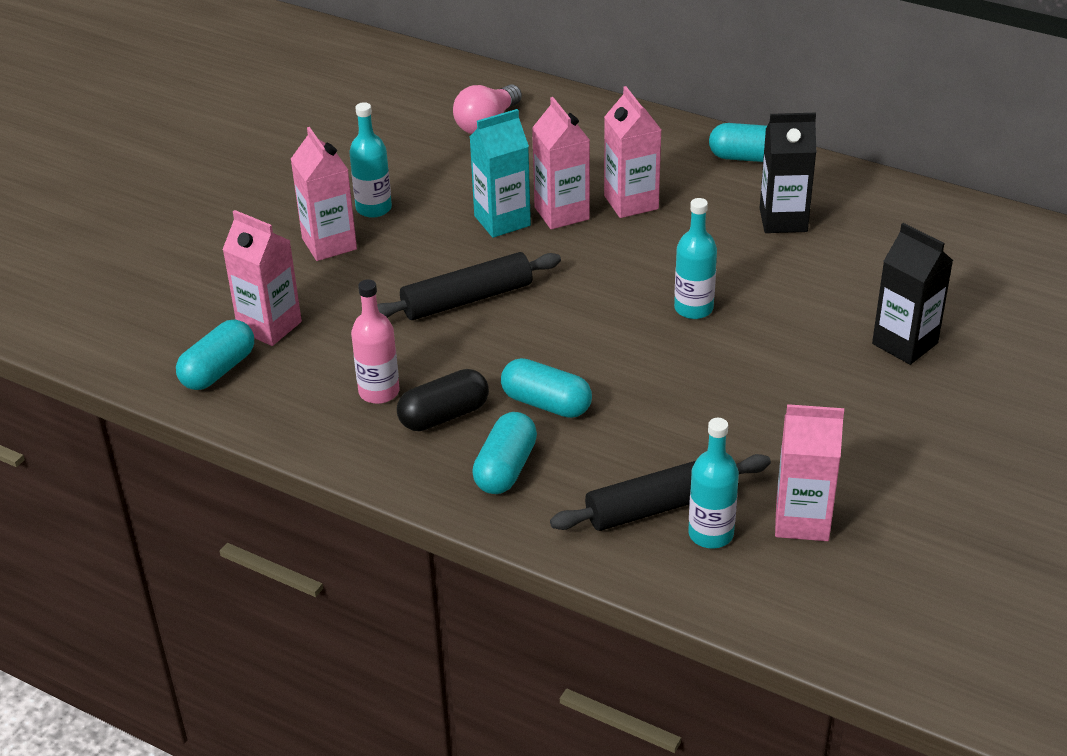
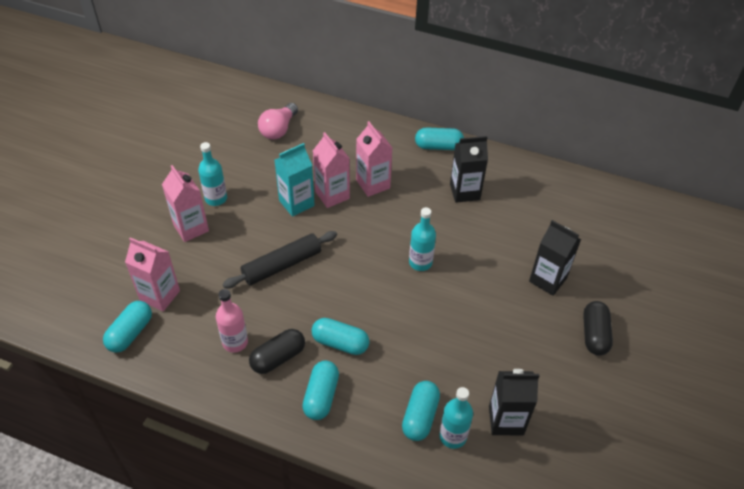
camera: 10 degrees left, 10 degrees up
(661, 505) = (420, 416): black rolling pin -> turquoise capsule
(802, 520) = (506, 420): pink carton -> black carton
(972, 420) = (594, 334): none -> black capsule

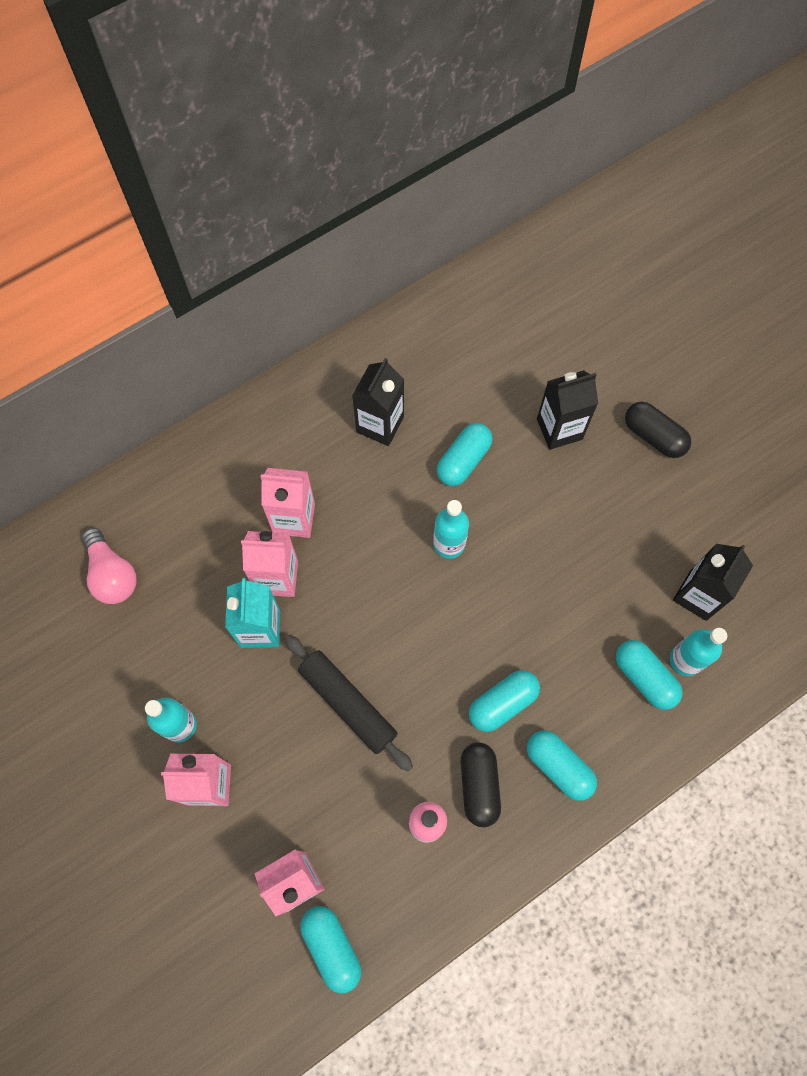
camera: 55 degrees left, 20 degrees up
(282, 265) = (347, 703): black rolling pin -> black rolling pin turned 45 degrees counterclockwise
(438, 146) = (287, 403): turquoise capsule -> turquoise capsule (463, 460)

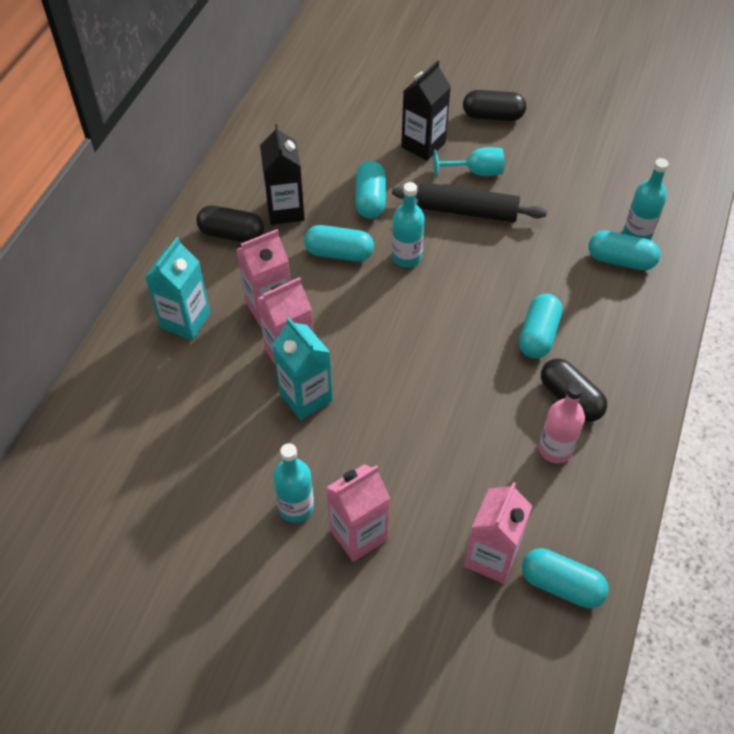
camera: 35 degrees left, 15 degrees down
(112, 574) = (142, 433): pink light bulb -> none
(217, 487) = (185, 321): none -> turquoise carton
(316, 421) = (232, 234): none -> black capsule
(347, 703) = (422, 406): black rolling pin -> black rolling pin (467, 211)
(558, 766) = (614, 351): turquoise capsule -> turquoise capsule (339, 253)
(585, 491) = (475, 172): none -> turquoise goblet
(698, 595) = (609, 191): black carton -> none

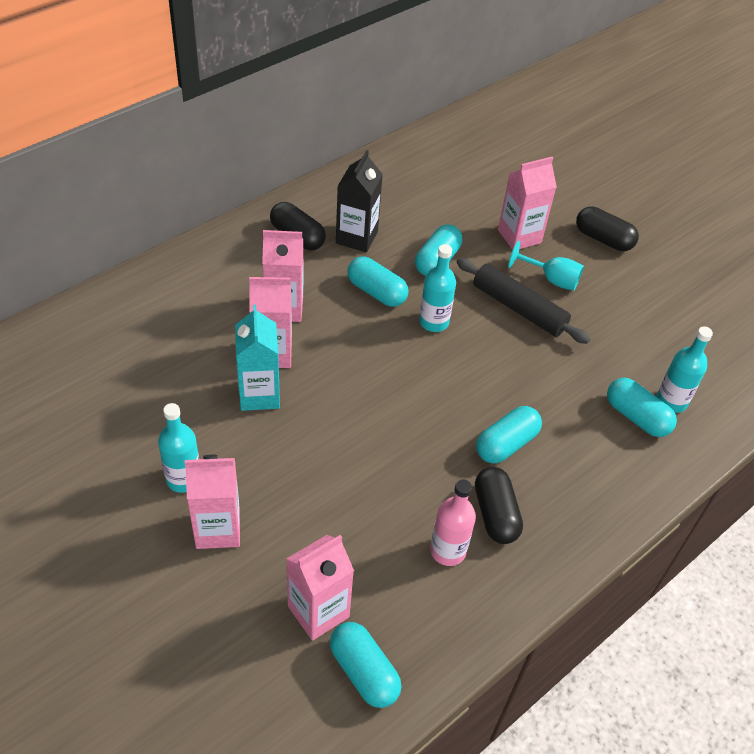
camera: 25 degrees right, 5 degrees down
(185, 321) = (208, 287): turquoise carton -> none
(423, 145) = (519, 236): black carton -> pink carton

